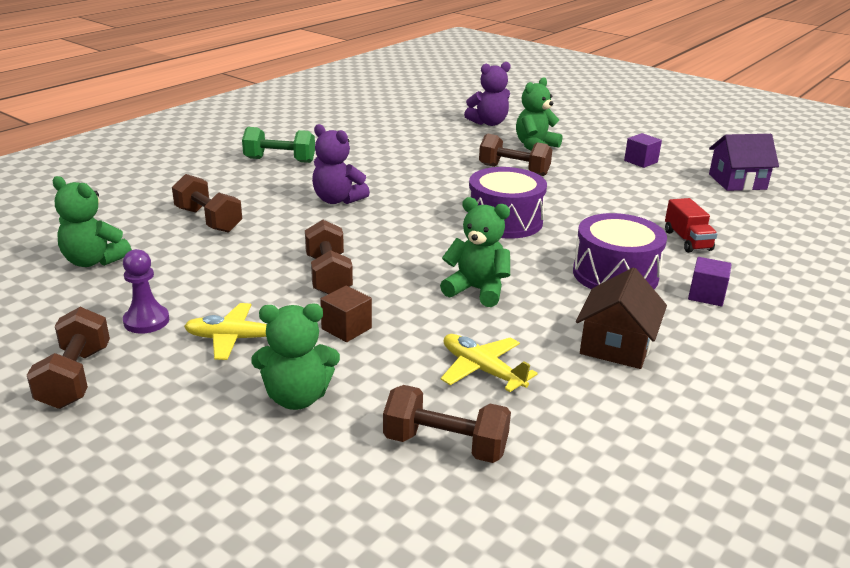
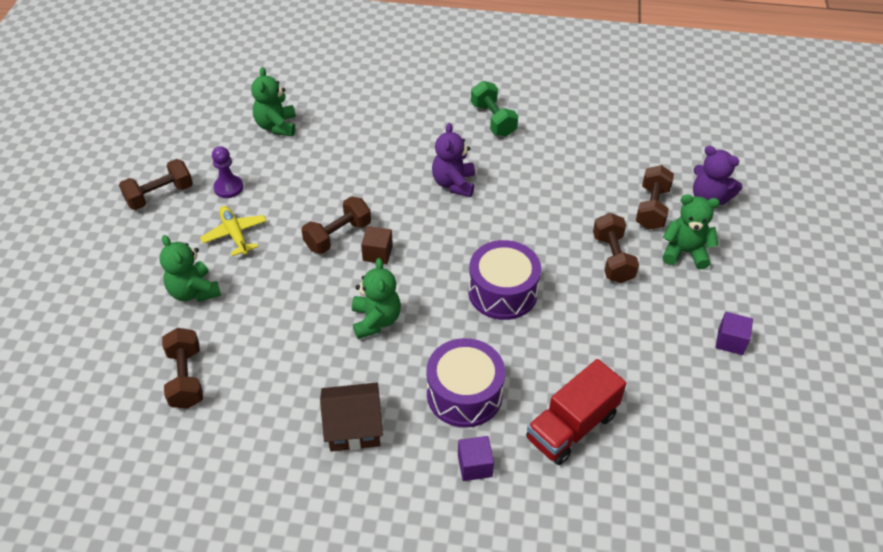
camera: 60 degrees right, 20 degrees up
(208, 220) = (367, 140): brown dumbbell -> brown dumbbell (652, 208)
(346, 328) = (279, 277): brown cube -> brown cube (377, 253)
(482, 370) = (274, 364): yellow plane -> none
(687, 240) = (571, 426): red truck -> red truck, size x1.63
(737, 182) = (757, 435): purple house -> none

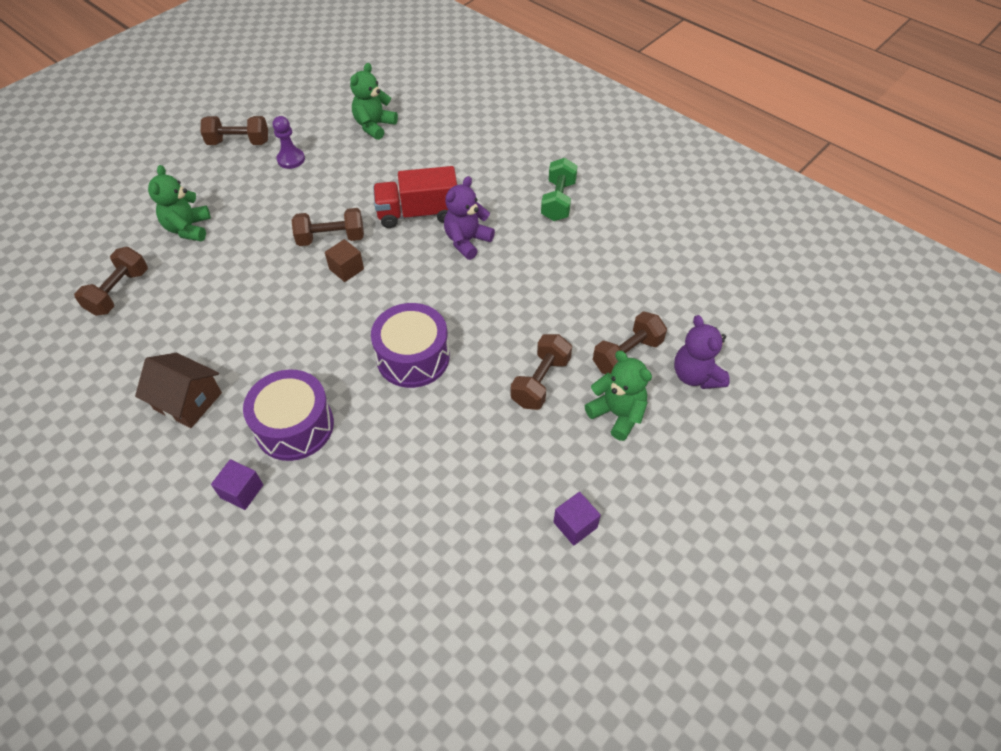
camera: 35 degrees right, 5 degrees up
(235, 234) = (259, 199): yellow plane -> none
(376, 320) = (290, 324): green teddy bear -> none
(571, 426) = (350, 510): red truck -> red truck (418, 213)

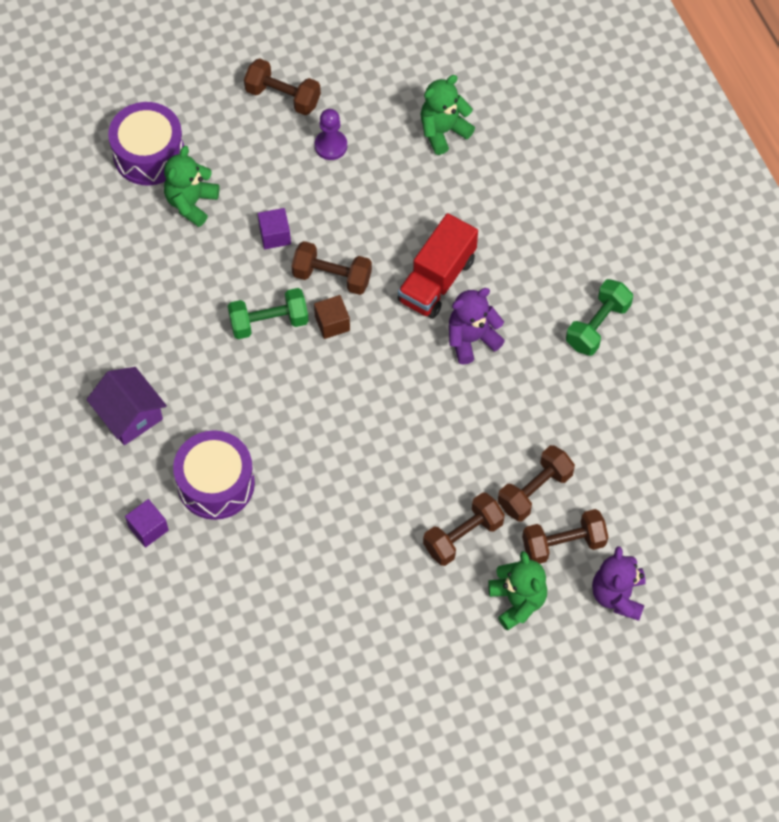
camera: 25 degrees right, 10 degrees up
(119, 292) = (101, 259): brown dumbbell -> brown dumbbell (534, 490)
(188, 401) = (130, 415): brown house -> purple house
(291, 286) = (269, 322): none -> green dumbbell
(413, 357) = (354, 456): purple drum -> purple drum (149, 154)
(418, 213) = (437, 280): red truck -> red truck turned 75 degrees counterclockwise
(575, 525) = (420, 687): purple cube -> purple cube (275, 235)

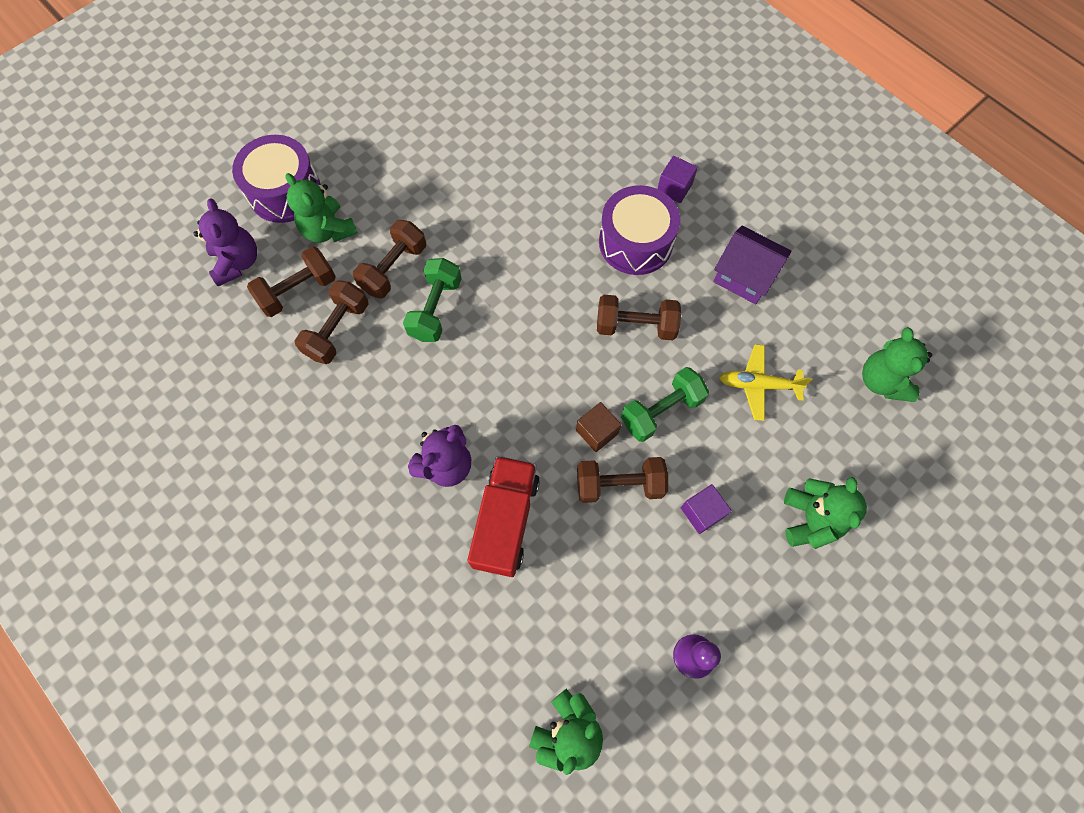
camera: 160 degrees right, 5 degrees up
(65, 284) = (882, 381): none -> green teddy bear
(149, 154) = (890, 564): purple drum -> purple drum (284, 192)
(174, 315) = (758, 385): none -> yellow plane
(283, 96) = (782, 708): brown dumbbell -> brown dumbbell (635, 326)
(597, 325) = (313, 528): green dumbbell -> green dumbbell (435, 309)

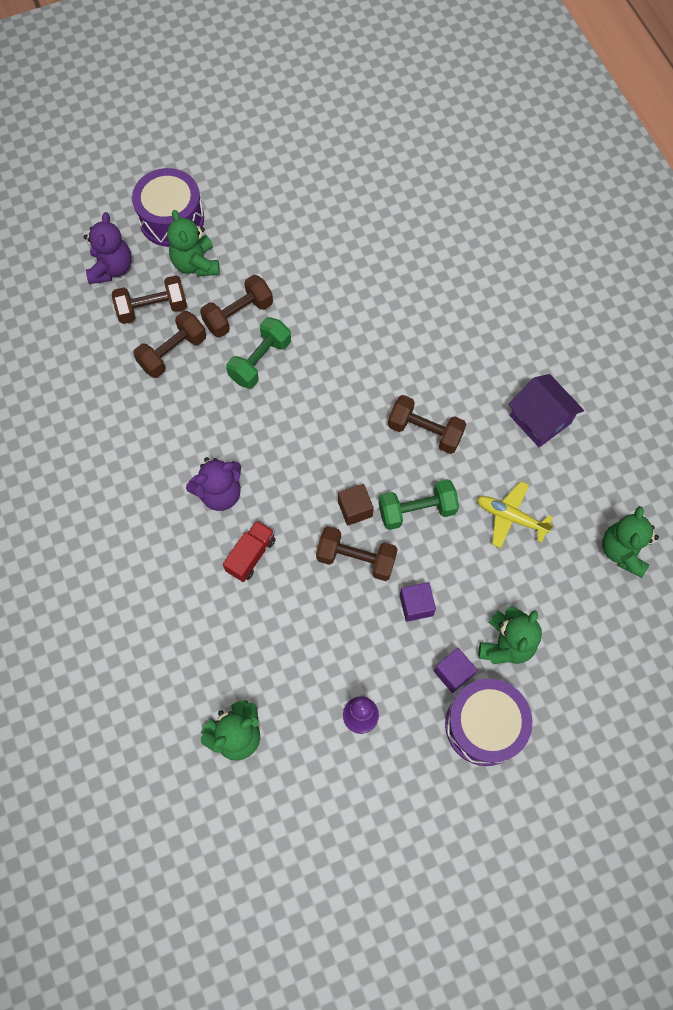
camera: 20 degrees right, 0 degrees up
(505, 521) = (251, 555): red truck -> red truck, size x0.61
(635, 242) = (455, 358): purple drum -> purple drum (484, 725)
(674, 188) = (510, 321): purple cube -> purple cube (453, 673)

